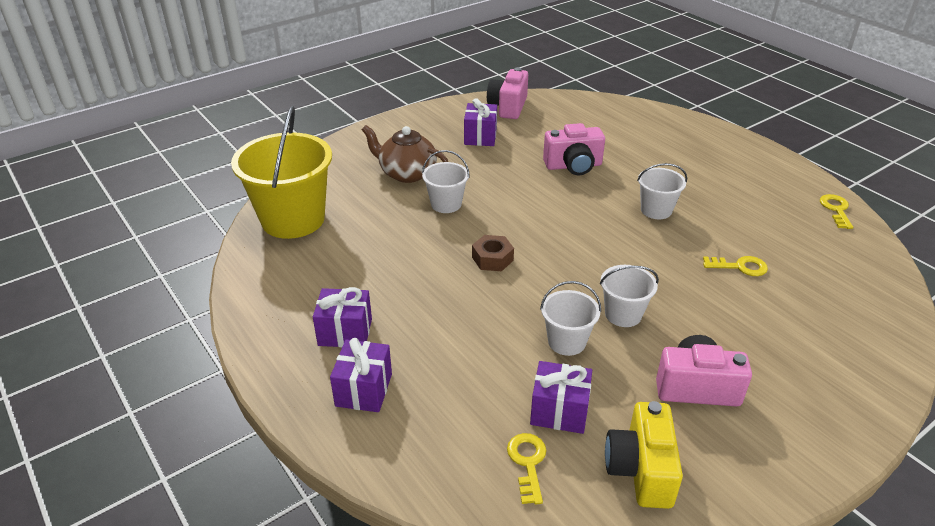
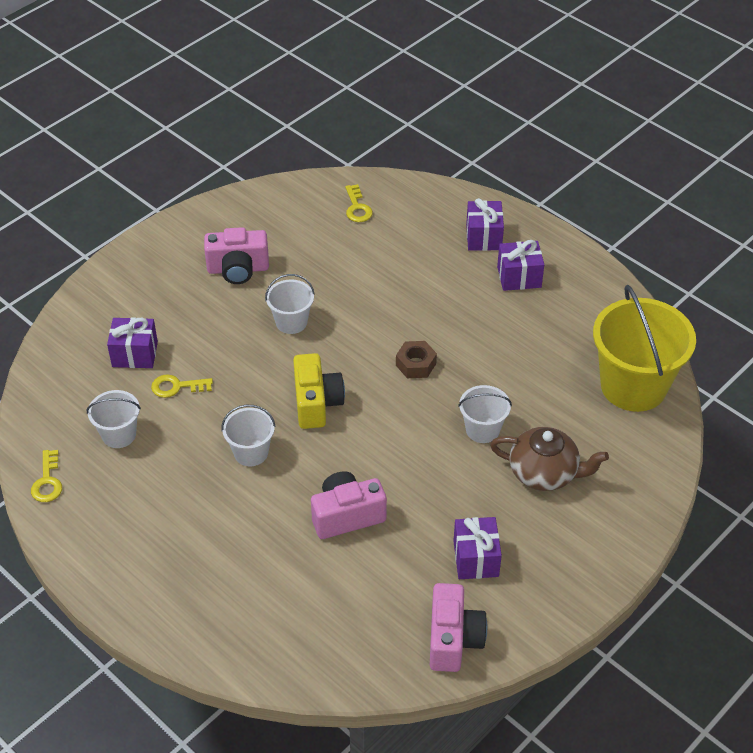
camera: 170 degrees right, 10 degrees up
(559, 411) = (339, 240): purple gift -> purple gift (135, 354)
(566, 341) = (338, 292): white bucket -> white bucket (119, 434)
(641, 470) = (283, 213): yellow camera -> yellow camera (316, 403)

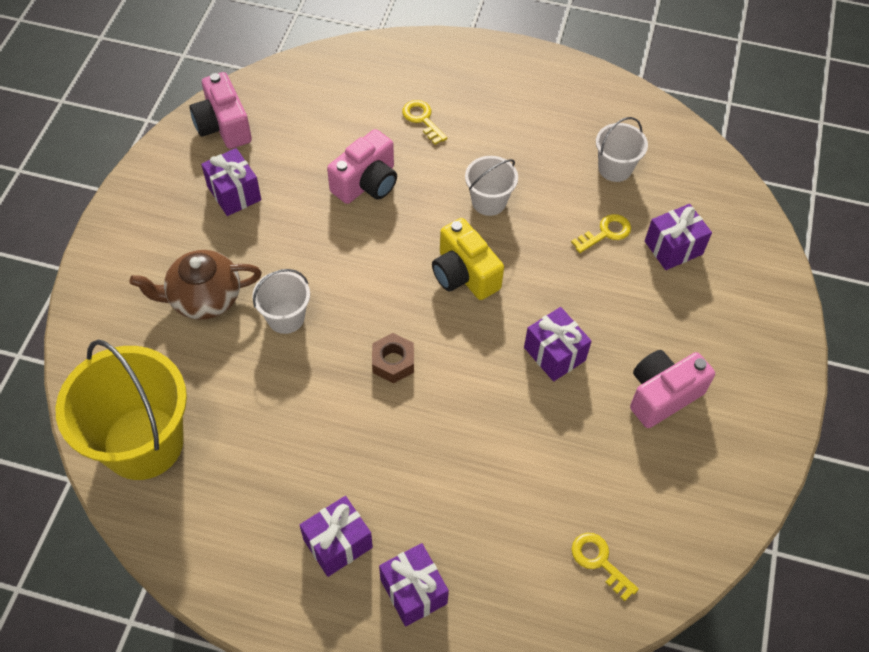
camera: 150 degrees right, 10 degrees up
(47, 481) = (634, 108): yellow key -> yellow key (422, 119)
(291, 322) = (554, 354): white bucket -> purple gift

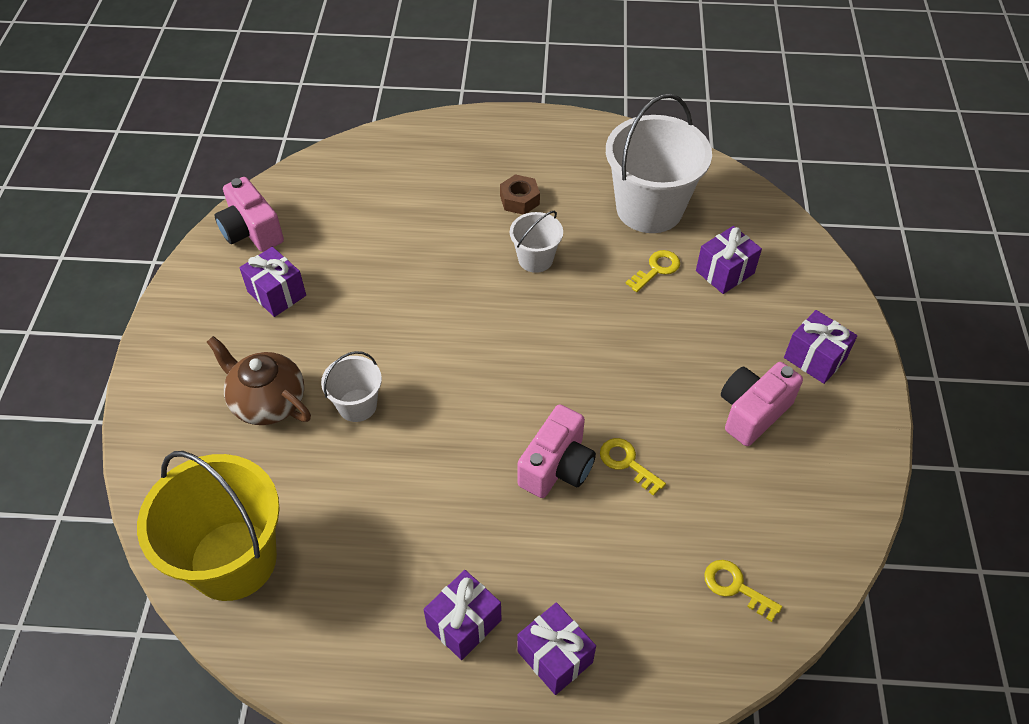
camera: 10 degrees left, 5 degrees down
(204, 298) = (267, 401): brown teapot -> brown teapot turned 60 degrees clockwise
(366, 183) = (410, 262): pink camera -> pink camera (556, 467)
(393, 362) = (478, 429): brown nut -> brown nut (519, 200)
(422, 119) = (451, 193): yellow key -> yellow key (627, 463)
(464, 274) = (528, 331): yellow camera -> none
(554, 354) = (637, 392): purple gift -> purple gift (814, 358)
(615, 168) = (649, 209): white bucket -> white bucket, size x1.99

